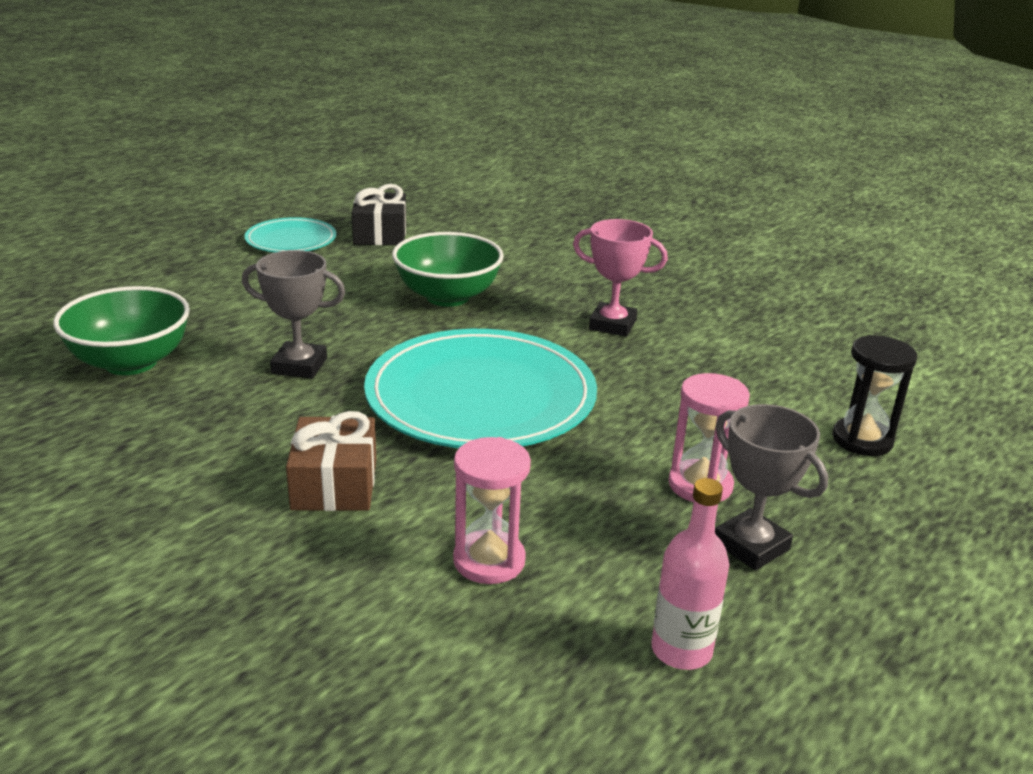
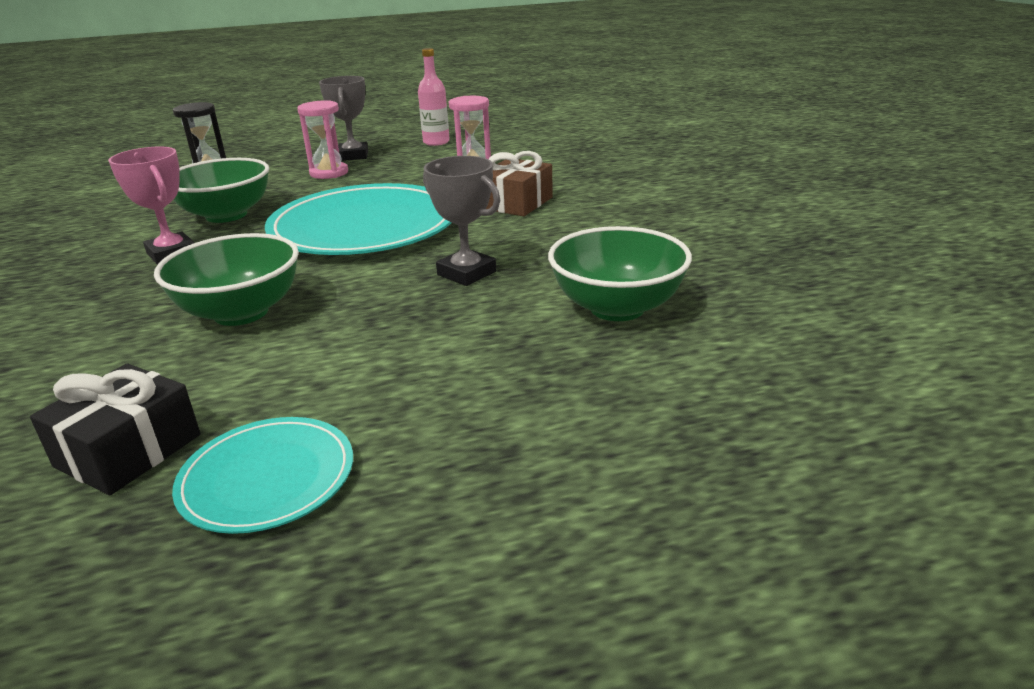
camera: 145 degrees left, 0 degrees up
(666, 376) = (226, 215): none -> green bowl

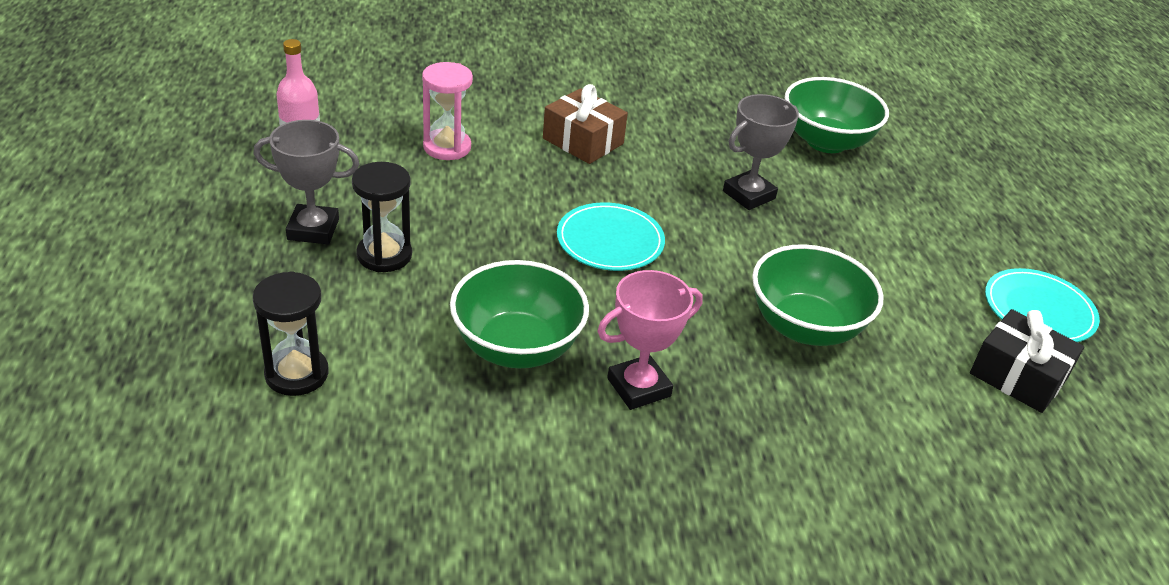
camera: 85 degrees left, 10 degrees up
(329, 173) = (384, 255): pink hourglass -> black hourglass
(364, 227) = (610, 241): turquoise plate -> turquoise plate, size x0.51

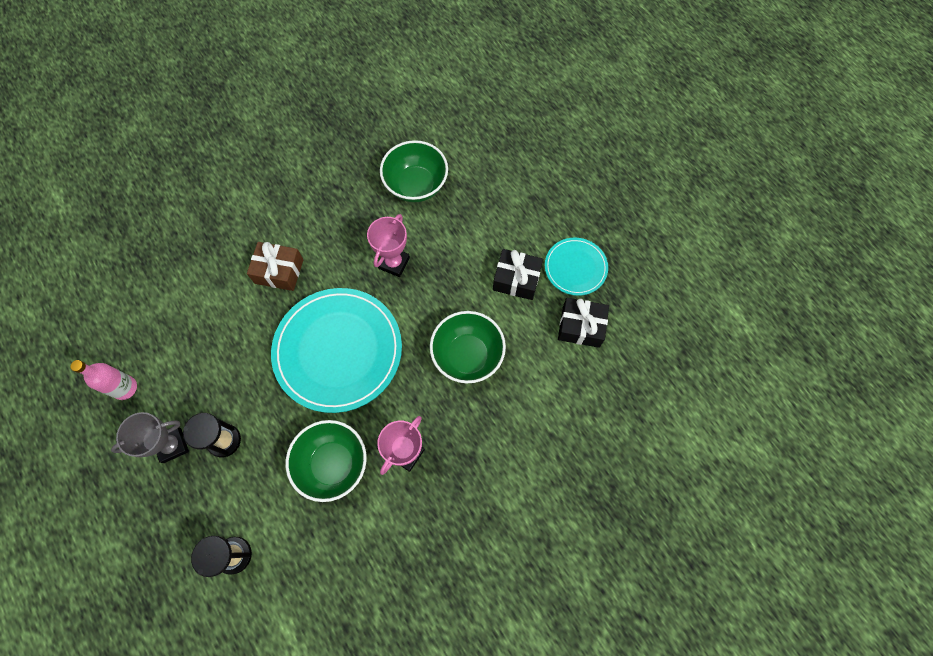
camera: 25 degrees left, 30 degrees up
(447, 147) = (204, 326): pink hourglass -> none
(610, 241) = (338, 351): turquoise plate -> turquoise plate, size x1.95
(749, 195) = (394, 263): grey trophy -> pink trophy
(931, 283) = (516, 279): none -> black gift

